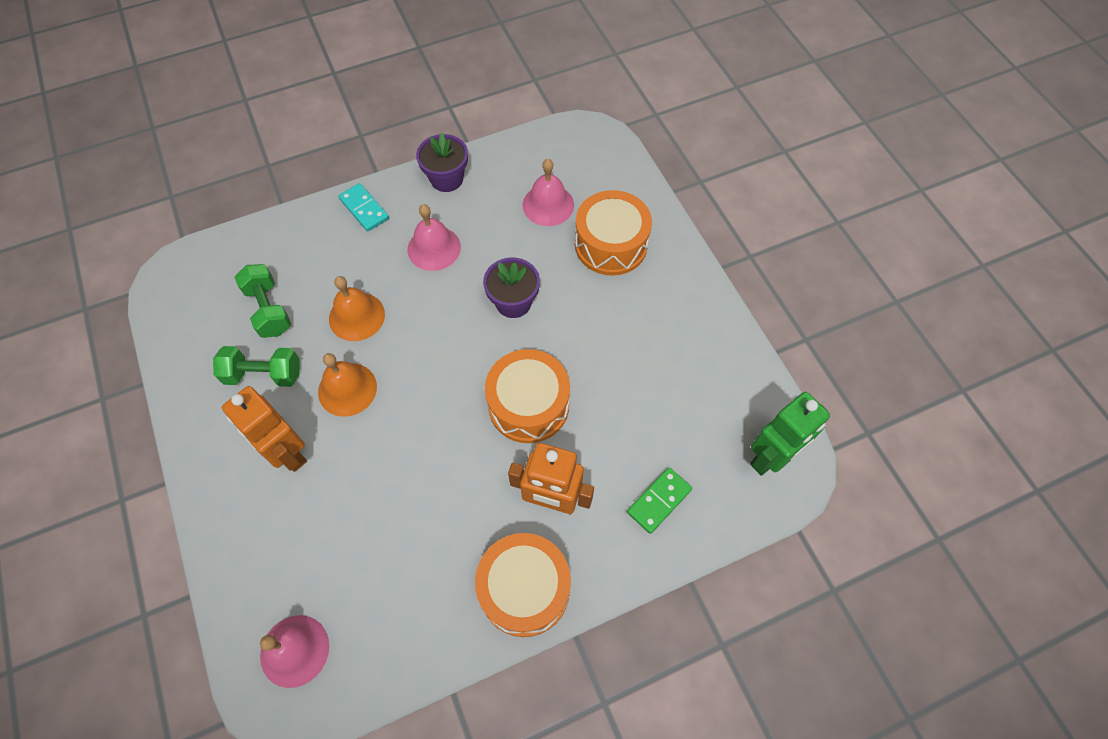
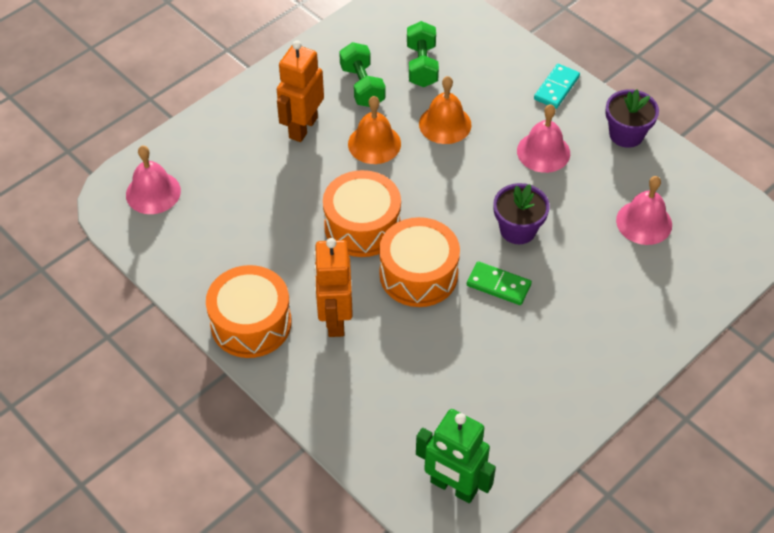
camera: 70 degrees right, 10 degrees down
(269, 310) = (422, 65): green dumbbell -> green dumbbell turned 45 degrees counterclockwise
(611, 244) = (626, 288): orange drum -> orange drum (362, 226)
(659, 501) = (369, 402): green domino -> green domino (498, 285)

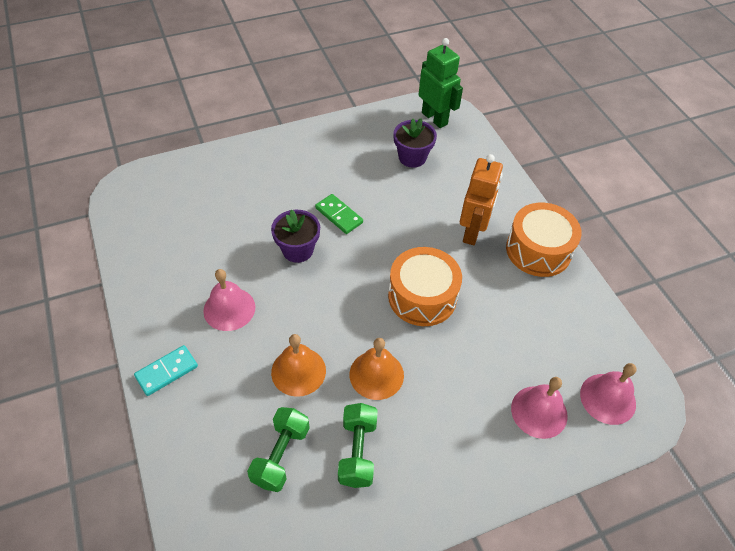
camera: 160 degrees left, 0 degrees up
(302, 127) = (440, 421): orange robot -> none
(418, 274) = (394, 243): orange drum -> none
(626, 134) = (146, 299): purple flower pot -> purple flower pot (412, 157)
(644, 222) = (198, 222): pink bell -> pink bell (539, 411)

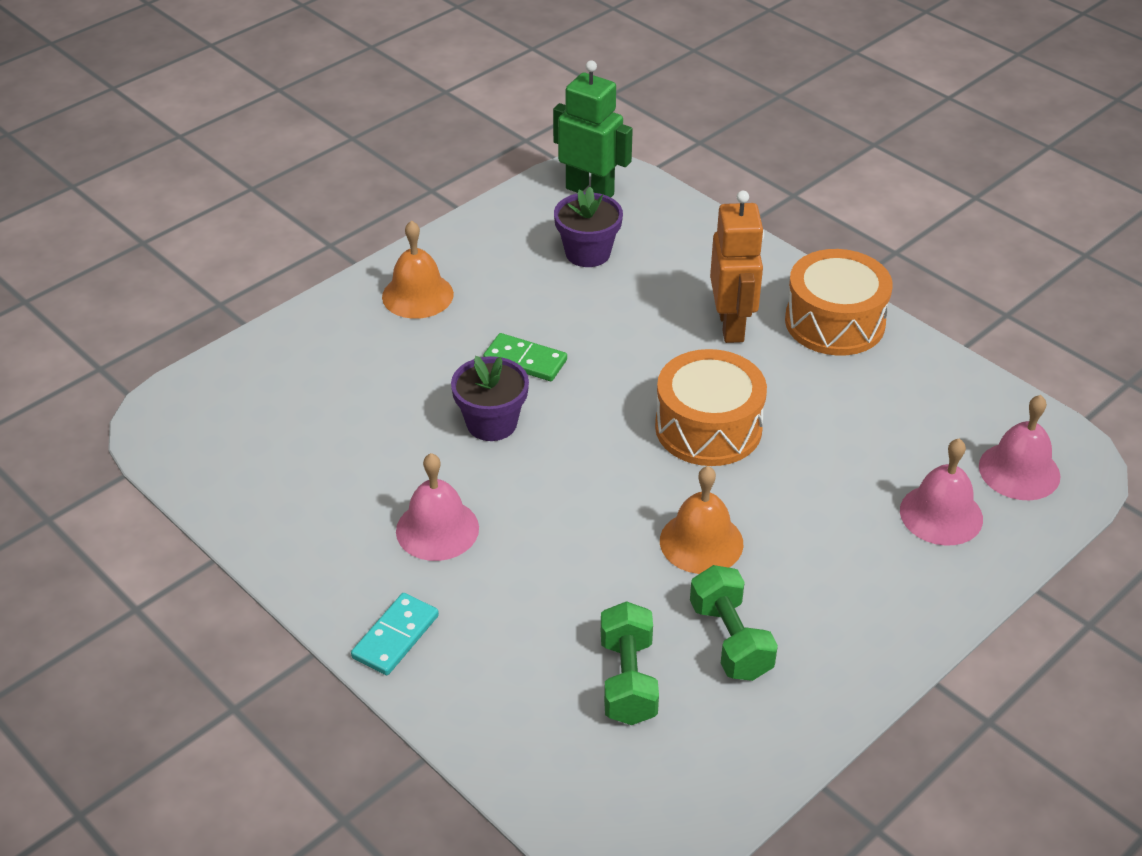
camera: 20 degrees left, 10 degrees down
(298, 371) = (589, 573): orange bell -> orange bell (417, 295)

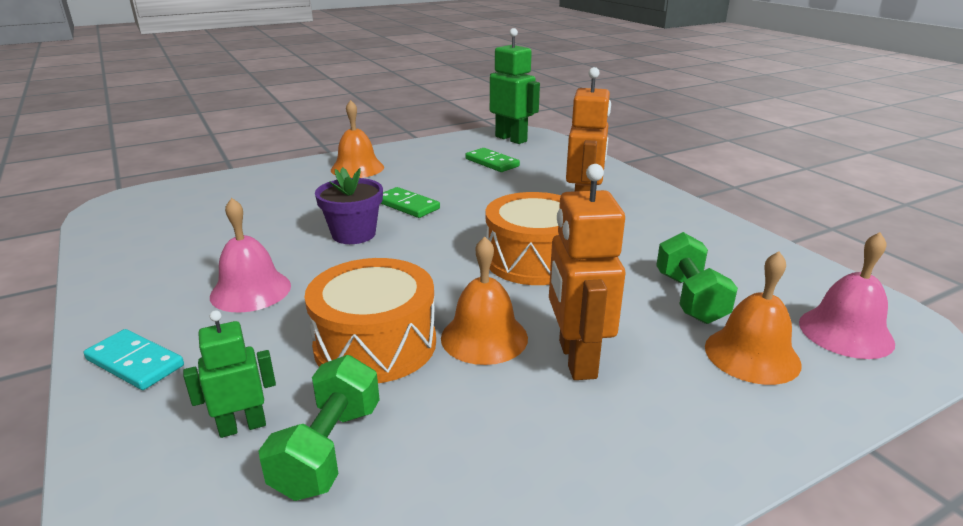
camera: 15 degrees right, 15 degrees down
(396, 637) = (135, 363): turquoise domino -> turquoise domino turned 75 degrees clockwise
(544, 676) = (242, 426): none -> green robot
(588, 253) = (492, 162): purple flower pot -> green domino
(730, 640) = (469, 431): green dumbbell -> green dumbbell (689, 298)
(792, 550) = (576, 359): none -> orange robot
(834, 322) = (672, 214): orange drum -> orange drum (375, 344)
(941, 514) = (752, 355): pink bell -> orange bell

